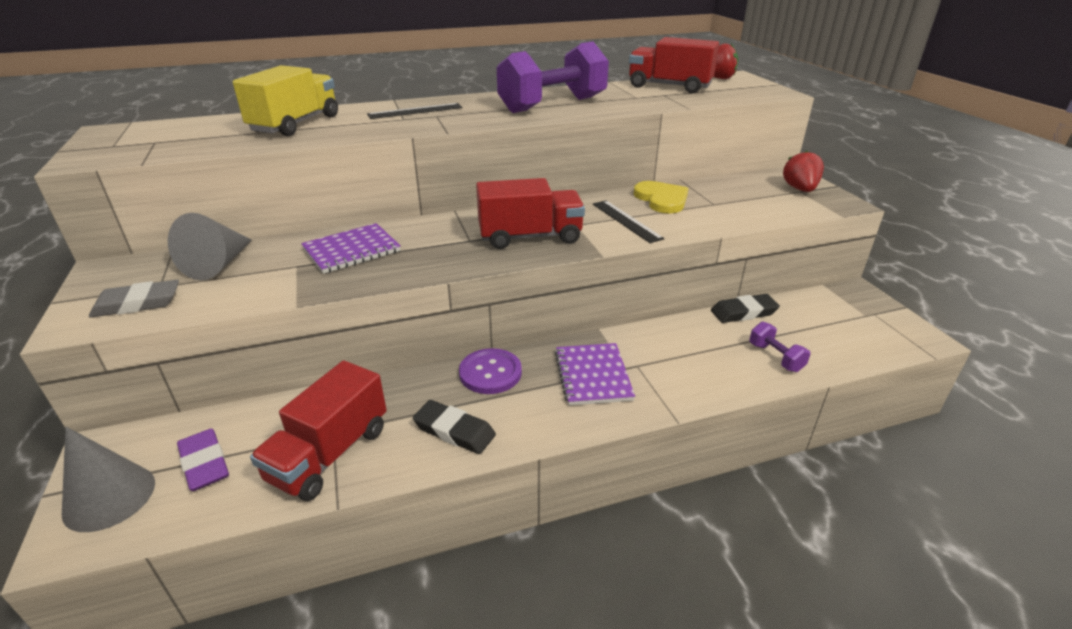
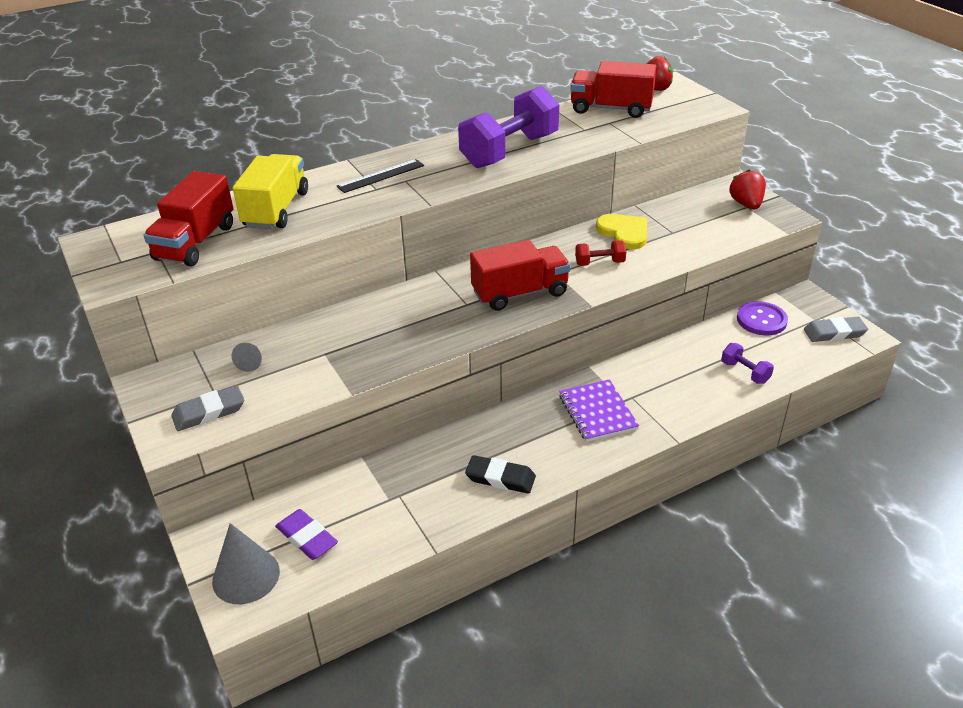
camera: 10 degrees left, 5 degrees up
(218, 264) = (251, 362): grey cone -> grey cone, size x0.51
(329, 454) = (406, 513): red truck -> red truck (195, 242)
(352, 250) = (365, 330): purple notebook -> none
(490, 373) = (509, 423): purple button -> purple button (761, 320)
(626, 221) = (599, 263): black ruler -> red dumbbell
(743, 312) = (711, 331): black eraser -> none
(888, 331) = (834, 333): none -> grey eraser

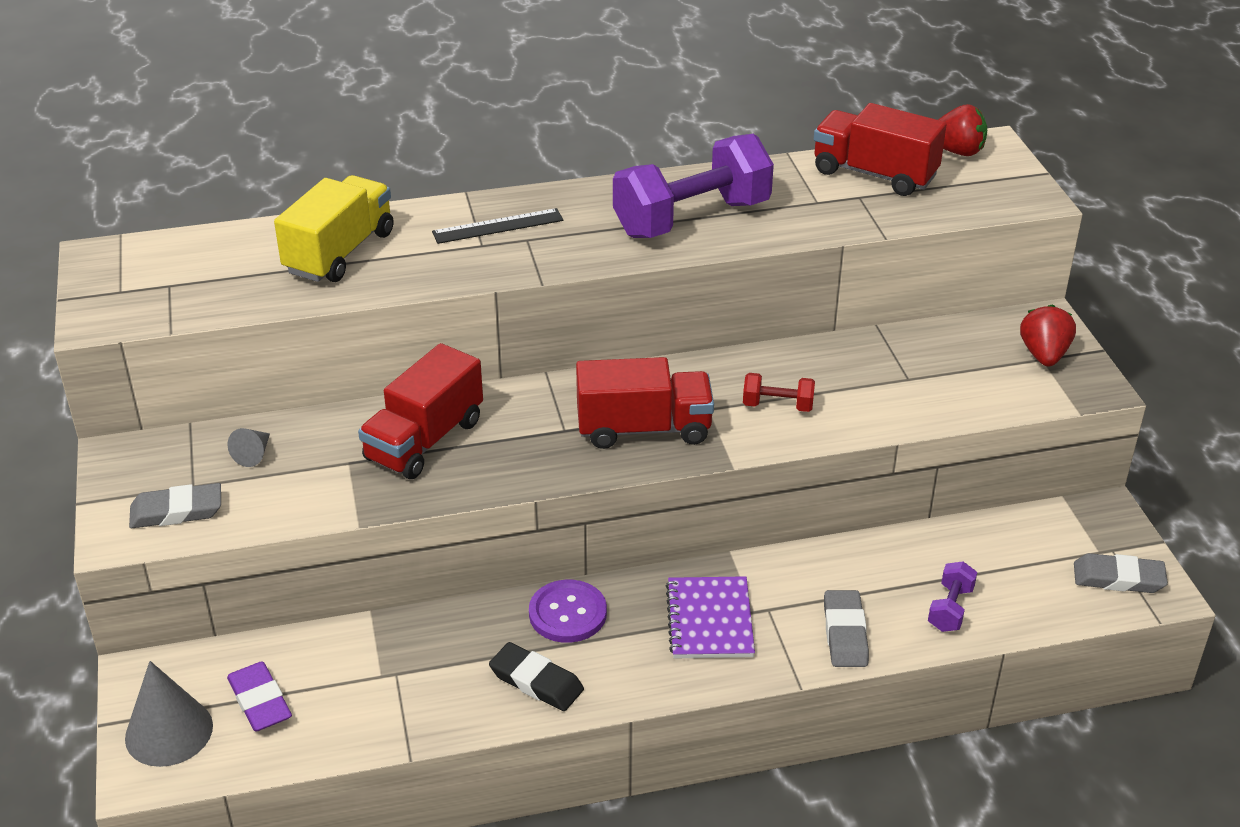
camera: 15 degrees right, 0 degrees up
(195, 242) = (220, 282): red truck -> red truck (424, 440)
(624, 232) = (837, 365): yellow heart -> none
(688, 401) = (845, 633): none -> grey eraser
(745, 372) = (950, 609): purple dumbbell -> purple dumbbell turned 45 degrees clockwise
(761, 320) = (1017, 535): purple button -> purple button (567, 613)

